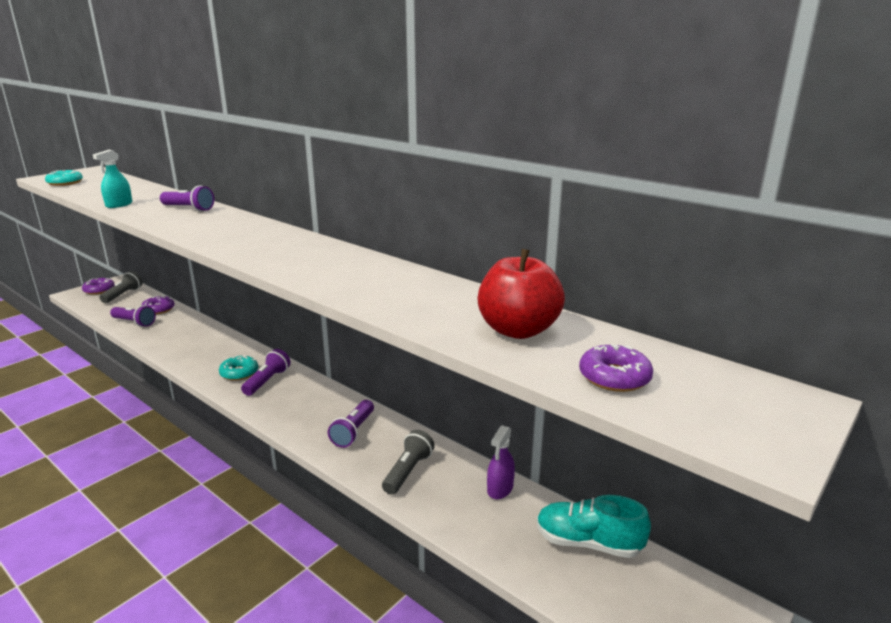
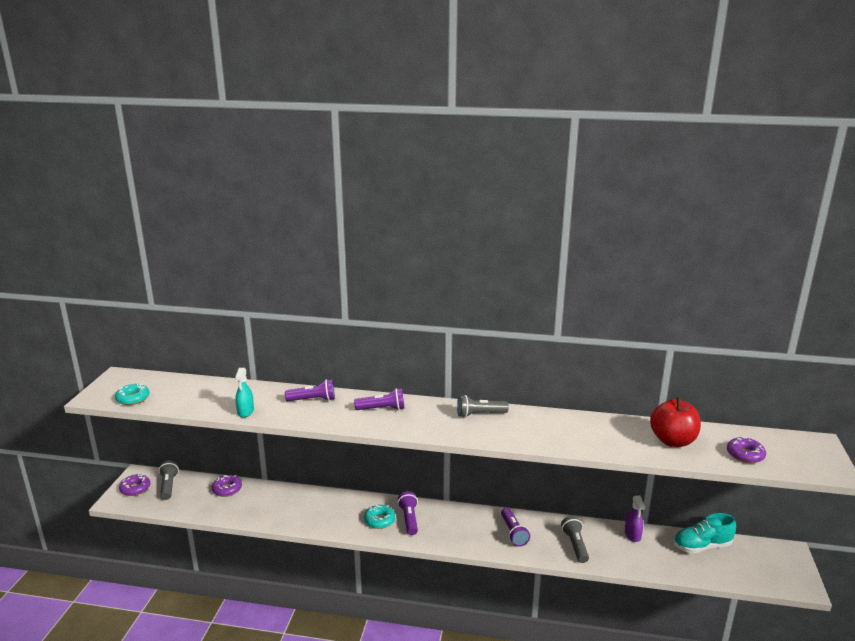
camera: 30 degrees left, 0 degrees up
(134, 322) = (225, 509): purple flashlight -> purple flashlight (382, 409)
(318, 250) = (480, 414): none -> grey flashlight

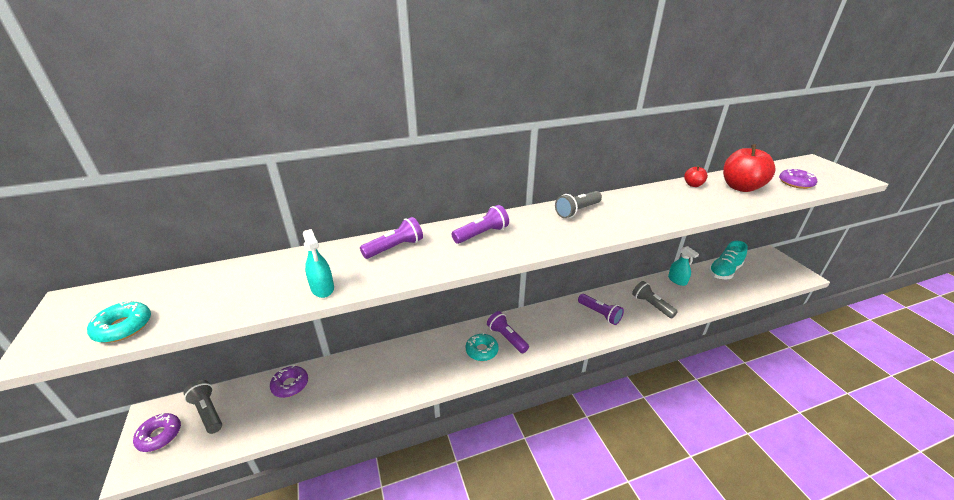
camera: 30 degrees left, 10 degrees up
(625, 424) = (693, 185): none -> red apple
(632, 535) = (677, 280): purple spray bottle -> turquoise spray bottle

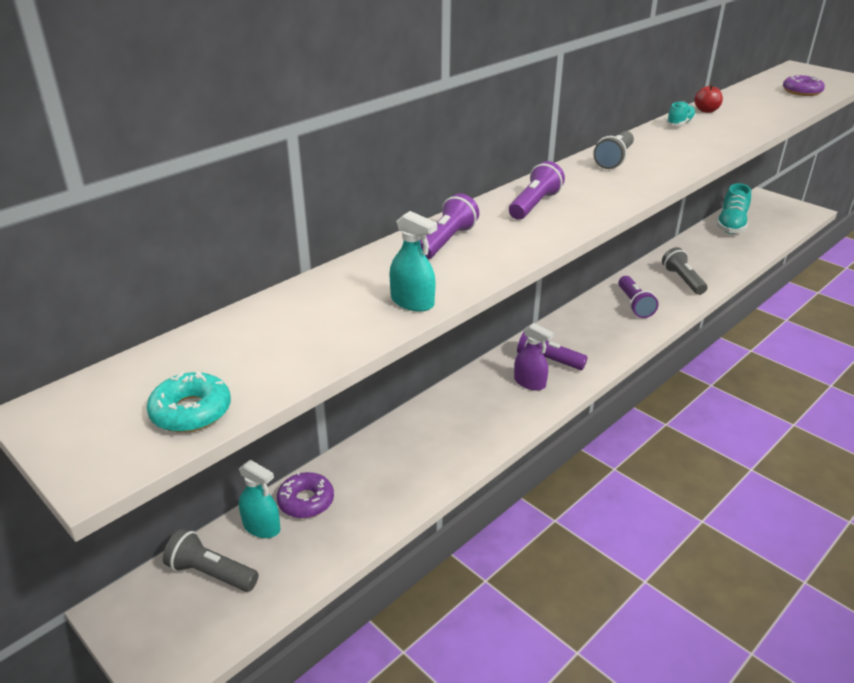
camera: 25 degrees left, 0 degrees up
(160, 435) = (163, 626): purple donut -> none
(482, 350) = (529, 383): turquoise donut -> purple spray bottle
(600, 314) = (634, 304): purple flashlight -> purple flashlight turned 60 degrees clockwise
(651, 305) = (682, 280): grey flashlight -> grey flashlight turned 45 degrees clockwise
(660, 191) = (680, 123): none -> turquoise shoe
(677, 280) = (690, 247): turquoise spray bottle -> turquoise spray bottle (262, 527)
(741, 187) = (755, 105): red apple -> none

